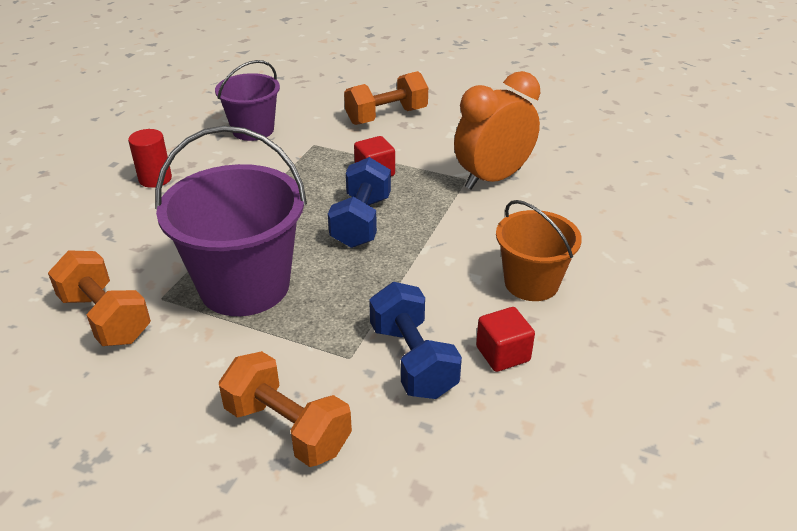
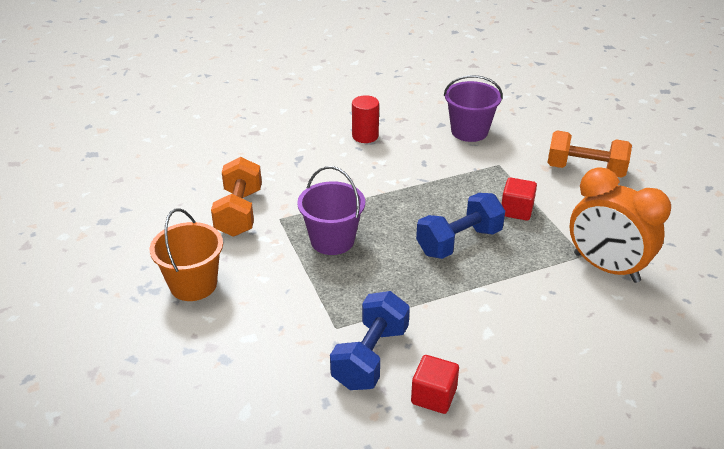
camera: 45 degrees right, 0 degrees up
(244, 286) = (332, 240): purple bucket -> purple bucket, size x0.61
(287, 428) = (251, 343): orange dumbbell -> none
(493, 179) = (606, 268): orange clock -> orange clock turned 150 degrees counterclockwise
(531, 283) = (523, 364): orange bucket -> orange bucket (193, 284)

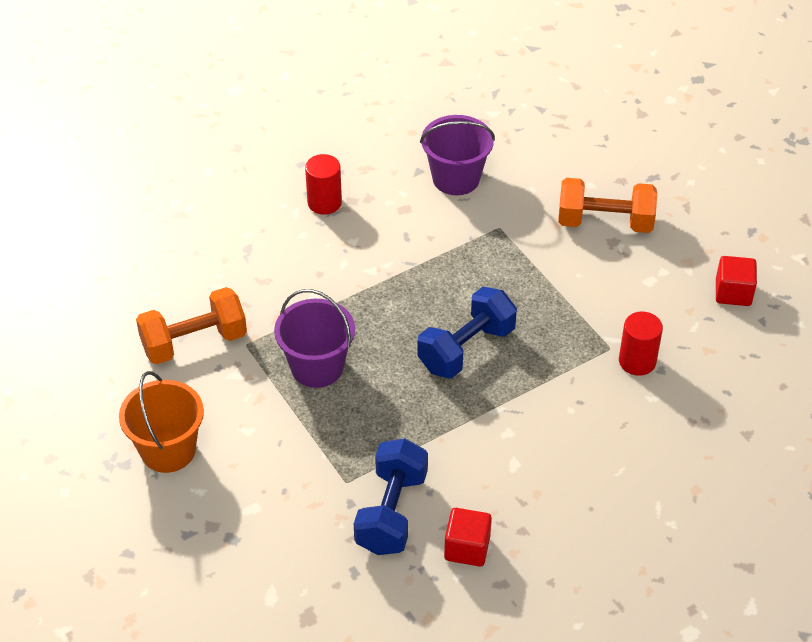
camera: 10 degrees left, 10 degrees up
(239, 213) = (194, 342): orange dumbbell -> orange dumbbell turned 75 degrees clockwise
(516, 210) = (528, 294): red cube -> red cube (733, 293)
(606, 268) = (637, 361): orange clock -> red cylinder

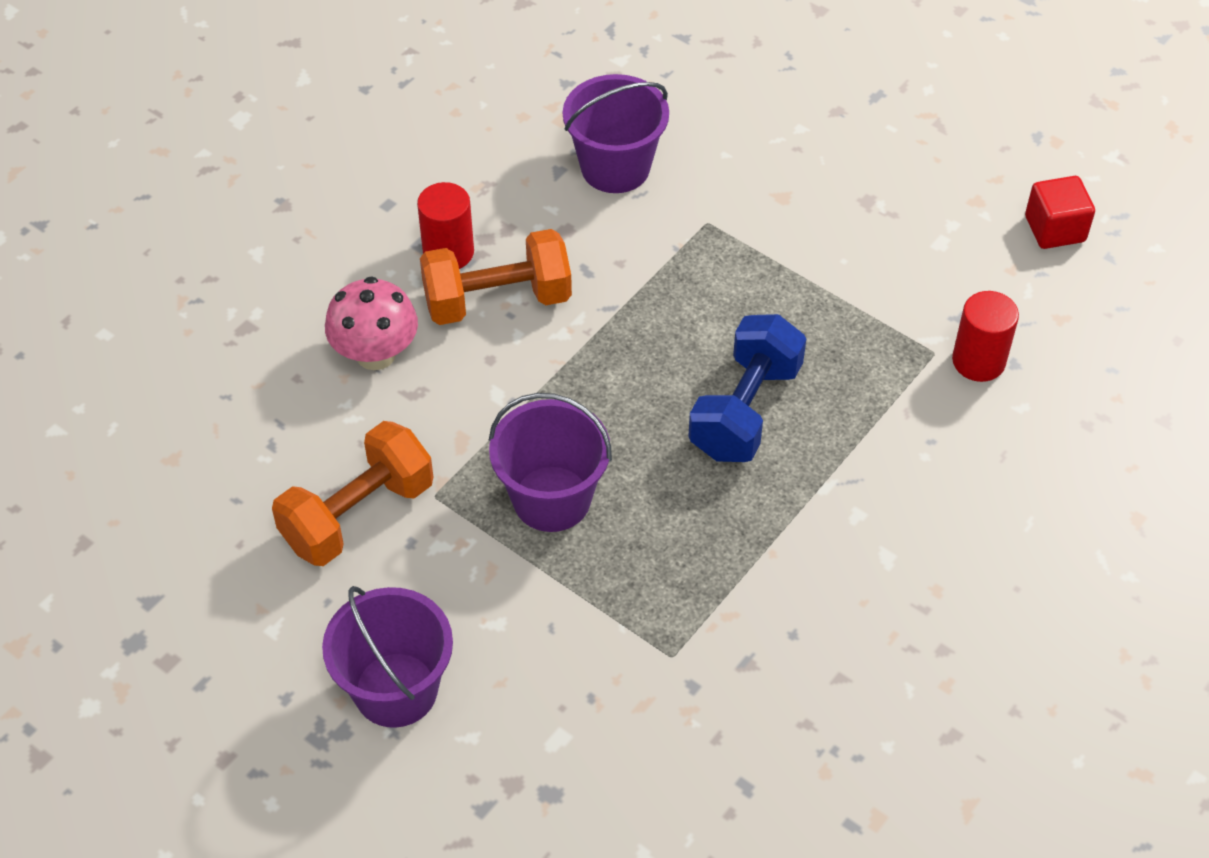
camera: 20 degrees left, 5 degrees up
(168, 450) = (396, 690): orange bucket -> purple bucket
(250, 251) = (375, 354): none -> pink mushroom
(391, 512) = (755, 681): blue dumbbell -> none
(467, 548) = (882, 699): red cube -> none
(605, 222) = (844, 176): orange dumbbell -> orange dumbbell (497, 300)

